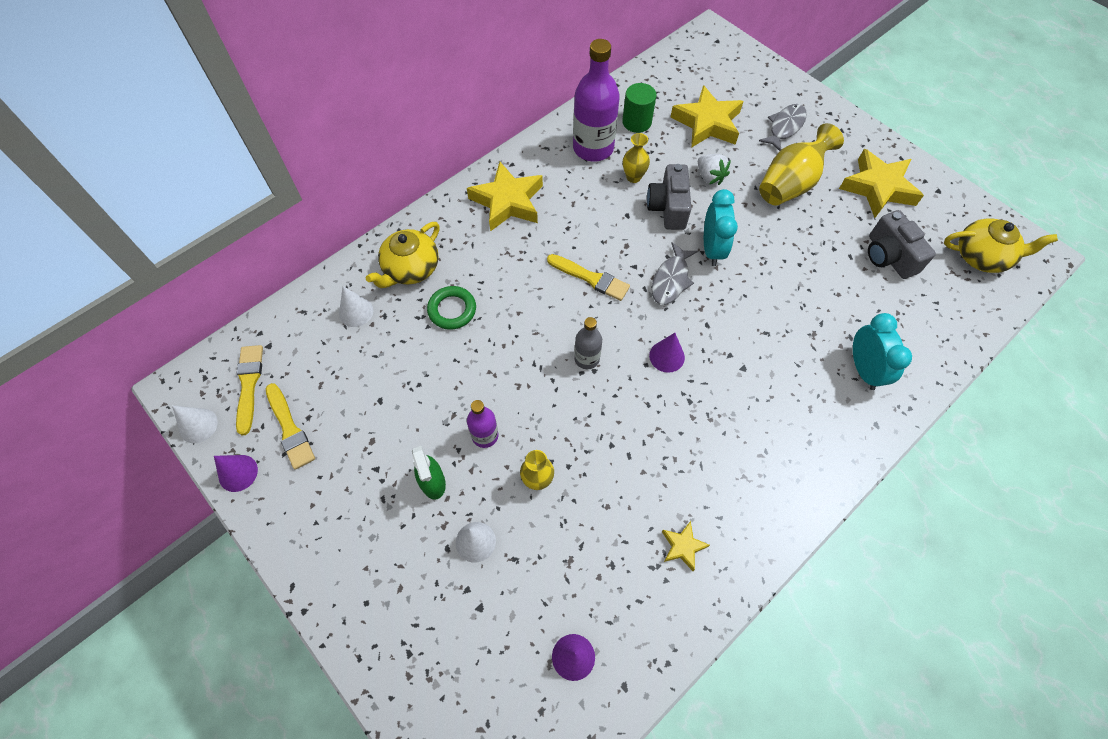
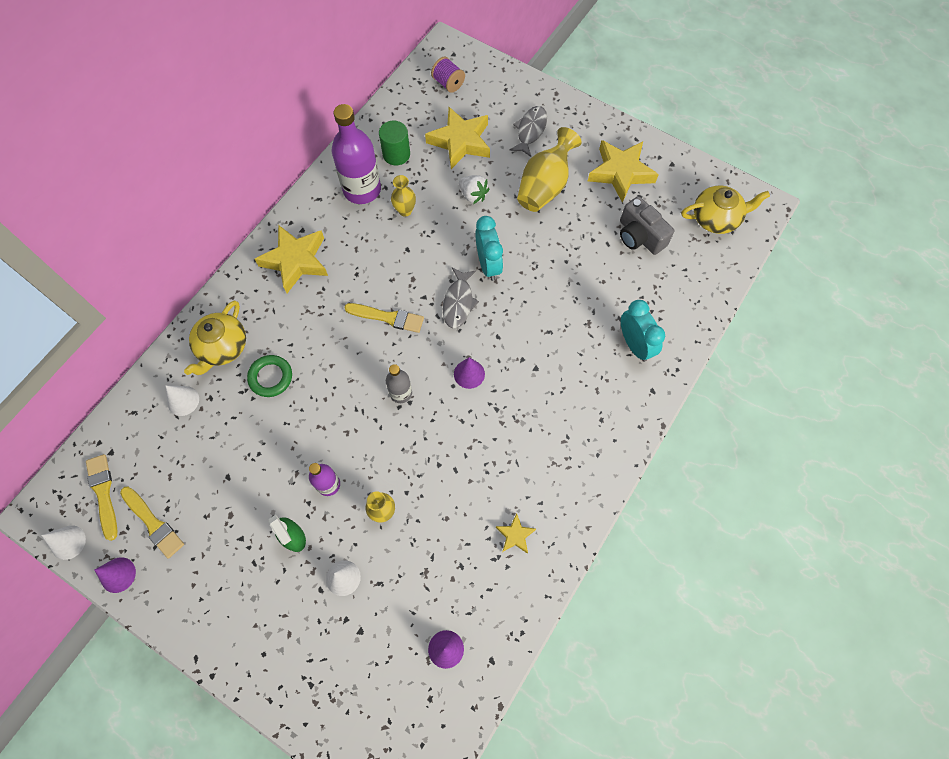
camera: 15 degrees left, 5 degrees up
(668, 208) = (442, 234): grey camera -> none
(706, 66) = (448, 83): none -> purple spool

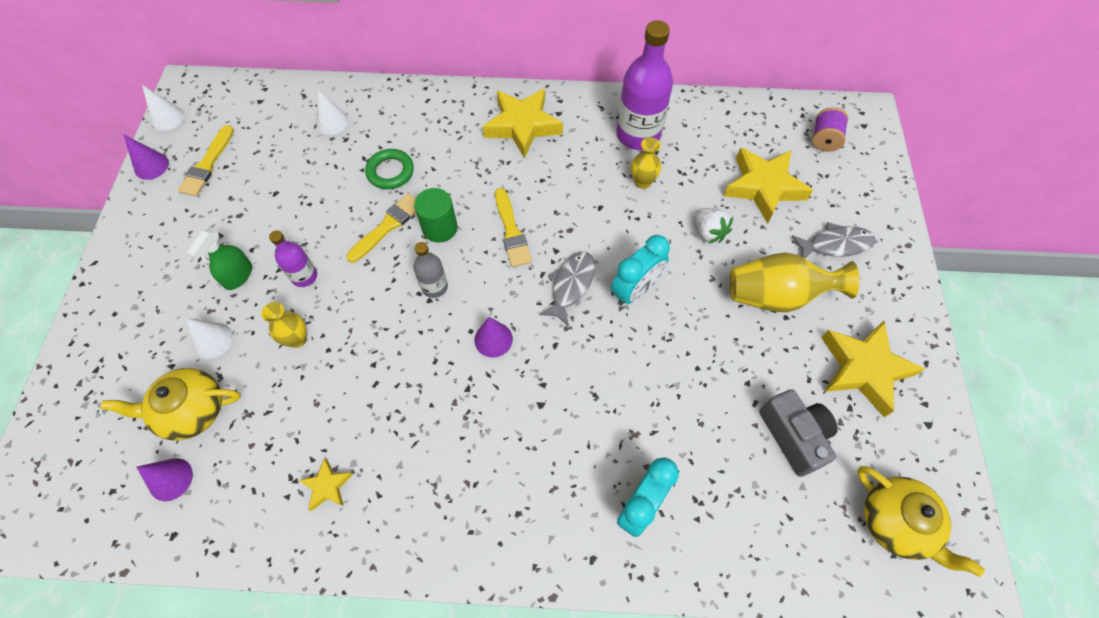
camera: 60 degrees right, 5 degrees down
(103, 493) = (220, 116): yellow brush -> yellow brush (387, 226)
(222, 347) = (399, 121): yellow teapot -> yellow teapot (191, 410)
(396, 154) = (701, 141): green cylinder -> green cylinder (439, 228)
(458, 302) = (571, 285): grey fish -> grey fish turned 135 degrees clockwise
(473, 195) = (708, 232): white strawberry -> white strawberry turned 45 degrees counterclockwise
(639, 236) = (793, 436): grey camera -> grey camera turned 135 degrees clockwise

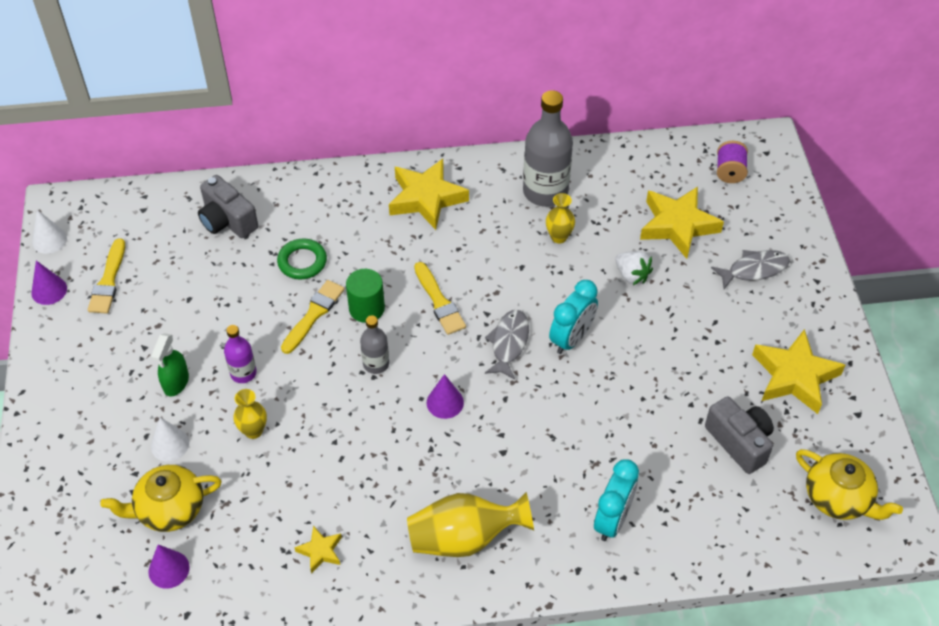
camera: 10 degrees left, 10 degrees down
(332, 122) = (227, 220): white cone -> grey camera
(638, 135) = (545, 191): purple bottle -> grey bottle
(776, 296) = (705, 324): yellow vase -> yellow vase (464, 538)

